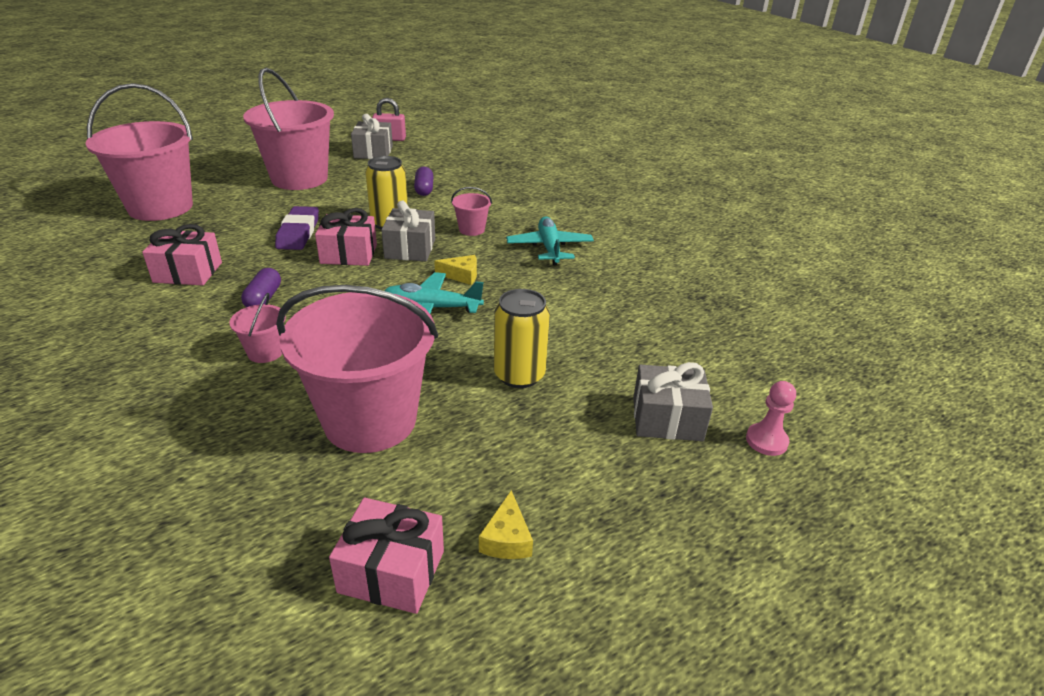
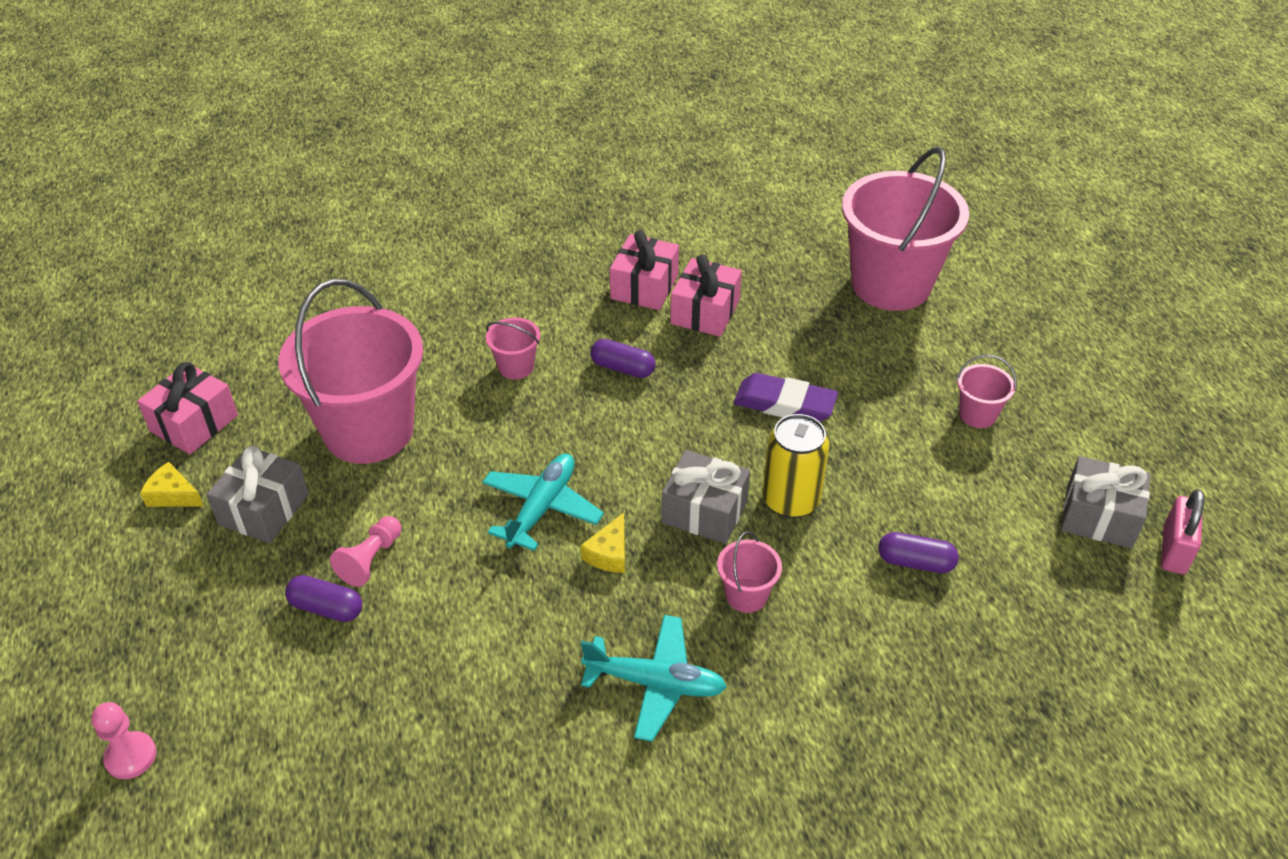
camera: 110 degrees right, 10 degrees up
(299, 178) = (977, 414): pink bucket -> pink bucket, size x0.42
(349, 254) = (707, 447): pink gift -> pink gift (644, 287)
(519, 375) = (371, 559): yellow can -> pink pawn
(576, 384) = (326, 608): none -> purple capsule
(667, 419) = (223, 673): grey gift -> grey gift (263, 509)

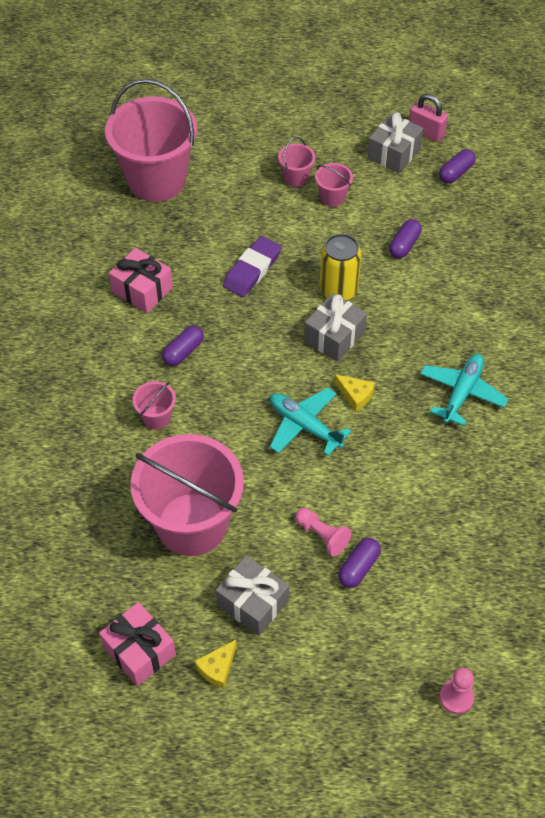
camera: 75 degrees left, 10 degrees up
(644, 287) = (98, 319): pink gift -> none
(746, 595) = (408, 332): pink bucket -> pink bucket (332, 197)
(1109, 605) = (456, 173): none -> purple capsule

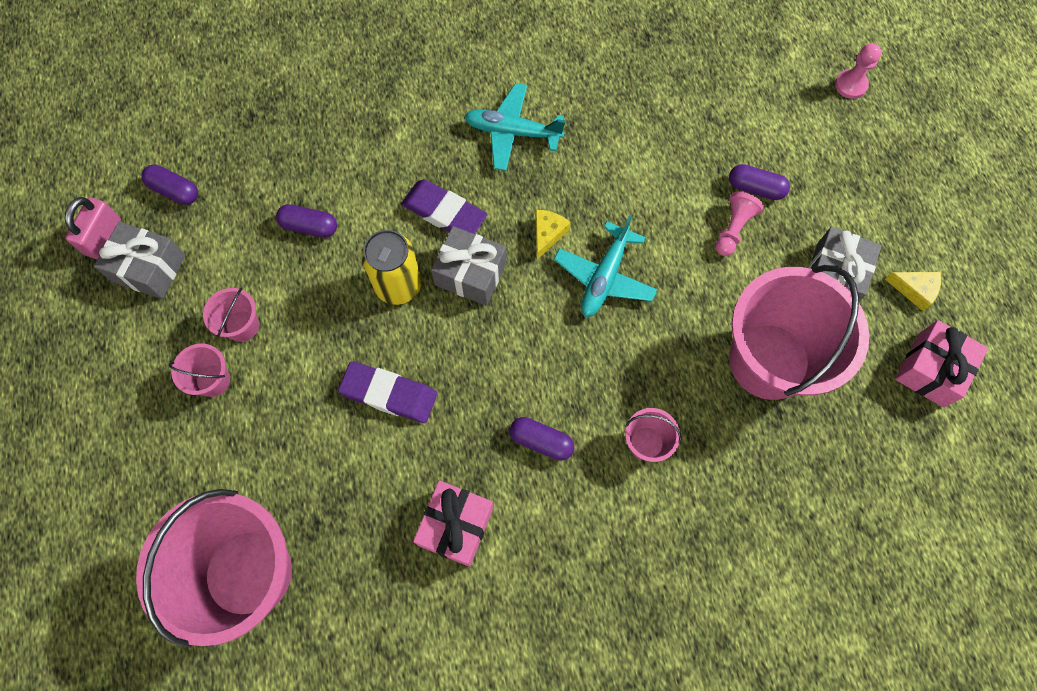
camera: 105 degrees left, 15 degrees up
(394, 330) = (444, 212): none -> purple eraser

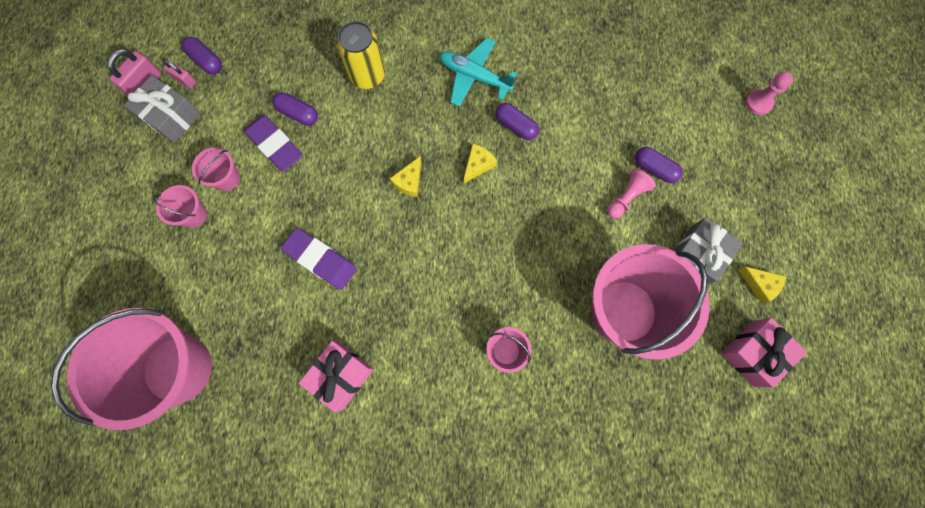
camera: 15 degrees right, 5 degrees up
(153, 220) = (185, 80): none -> pink padlock
(398, 285) = (352, 176): yellow can -> yellow can (367, 76)
(444, 212) = (403, 128): purple eraser -> purple eraser (274, 145)
(470, 274) = (409, 181): grey gift -> yellow cheese
(541, 441) = (425, 327): purple capsule -> purple capsule (516, 126)
(605, 277) = (512, 210): turquoise plane -> none

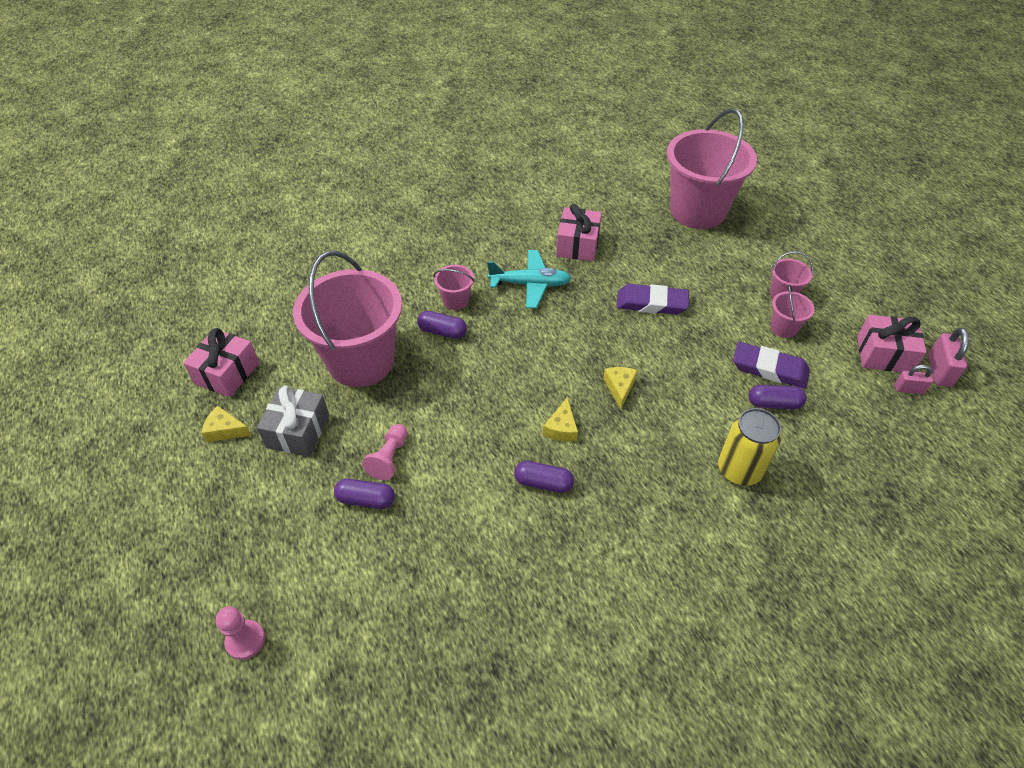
camera: 155 degrees right, 25 degrees down
(171, 117) = (884, 354): grey gift -> pink gift
(206, 61) = (910, 415): purple capsule -> purple capsule (442, 332)
(474, 77) = (622, 519): turquoise plane -> turquoise plane (530, 284)

